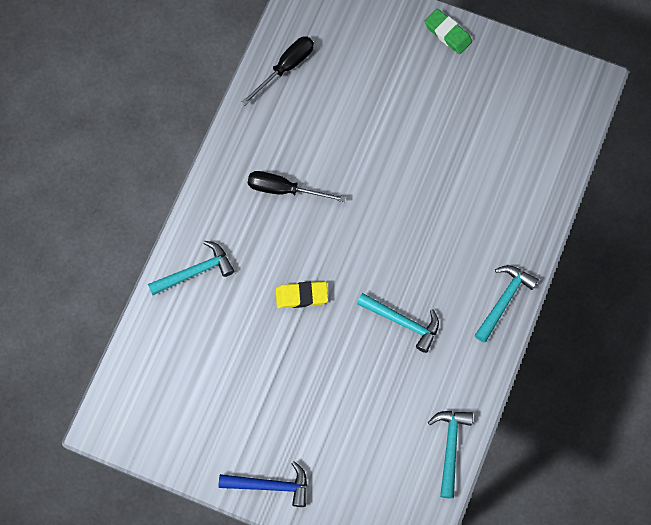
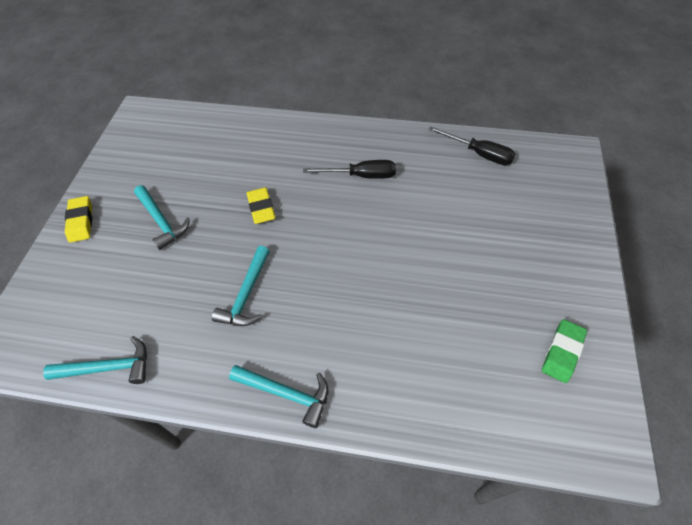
camera: 80 degrees right, 15 degrees down
(195, 271) = (271, 135): turquoise hammer -> turquoise hammer (162, 221)
(270, 485) = (81, 221): blue hammer -> yellow eraser
(284, 189) = (361, 176): black screwdriver -> black screwdriver turned 90 degrees clockwise
(447, 33) = (586, 273): green eraser -> green eraser (562, 352)

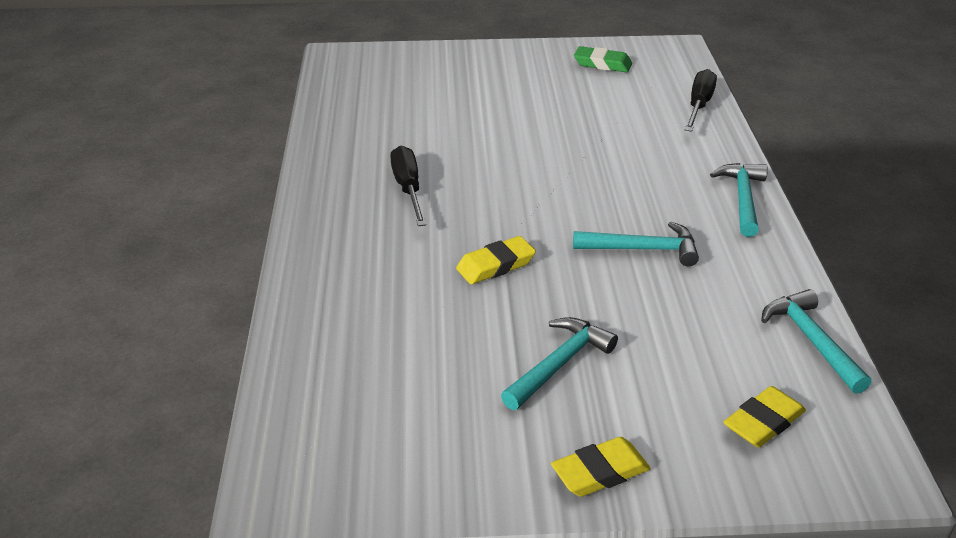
camera: 105 degrees left, 20 degrees down
(64, 307) = (763, 422): none -> yellow eraser
(479, 154) = (349, 109): black screwdriver -> black screwdriver (699, 105)

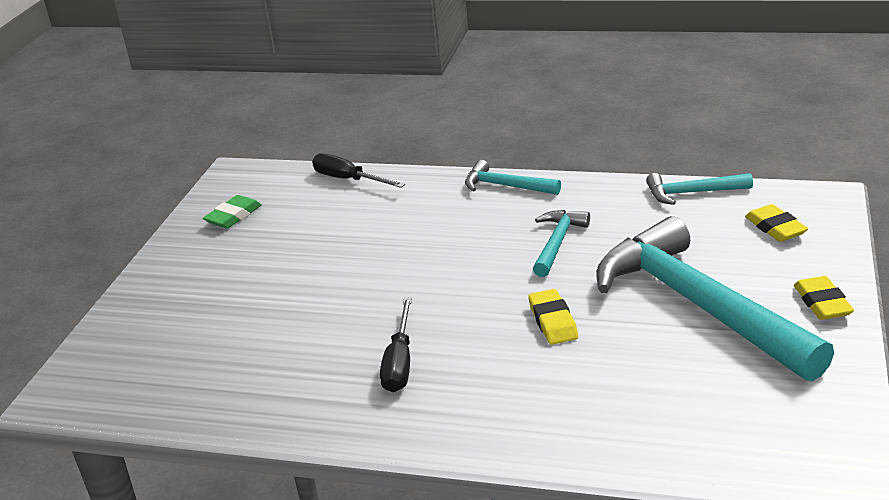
camera: 70 degrees left, 5 degrees down
(408, 189) = (399, 362): black screwdriver -> black screwdriver turned 90 degrees counterclockwise
(559, 364) = (697, 305): turquoise hammer -> turquoise hammer, size x2.21

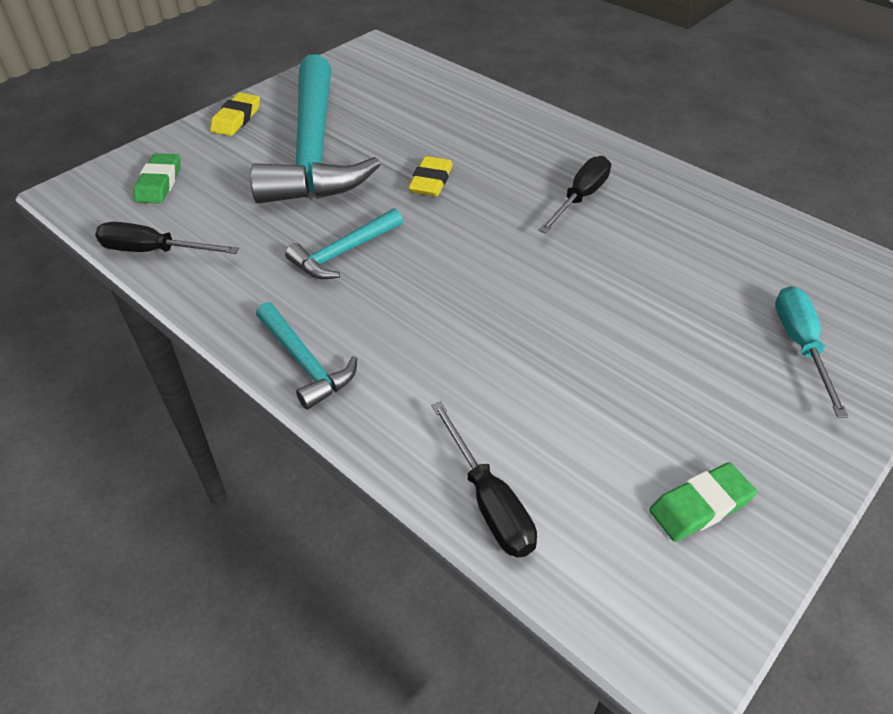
camera: 155 degrees left, 15 degrees up
(174, 314) = (800, 345): none -> turquoise screwdriver
(691, 193) = (154, 251): turquoise hammer -> black screwdriver
(775, 228) = (159, 183): yellow eraser -> green eraser

